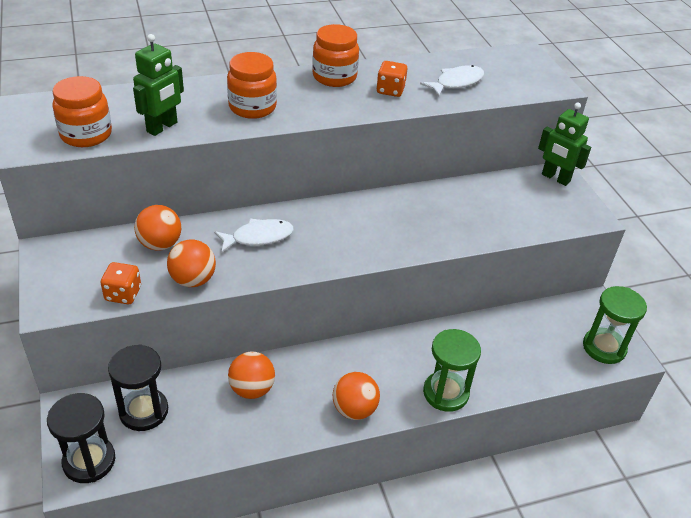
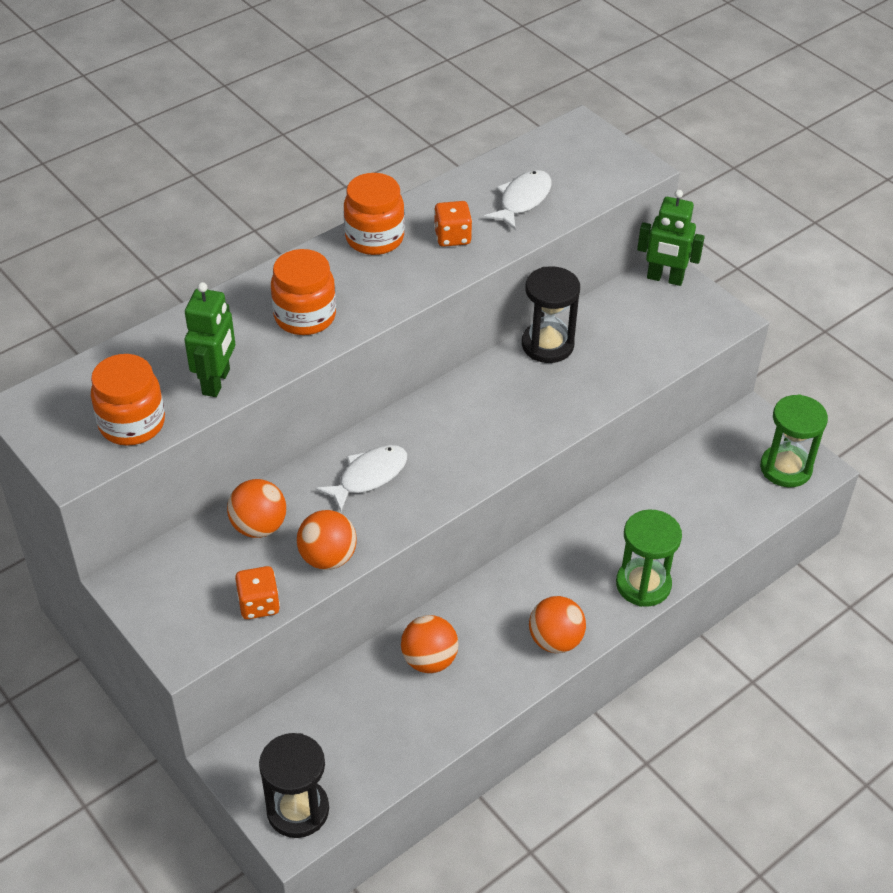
camera: 20 degrees left, 5 degrees up
(144, 411) = (322, 732): black hourglass -> black hourglass (547, 345)

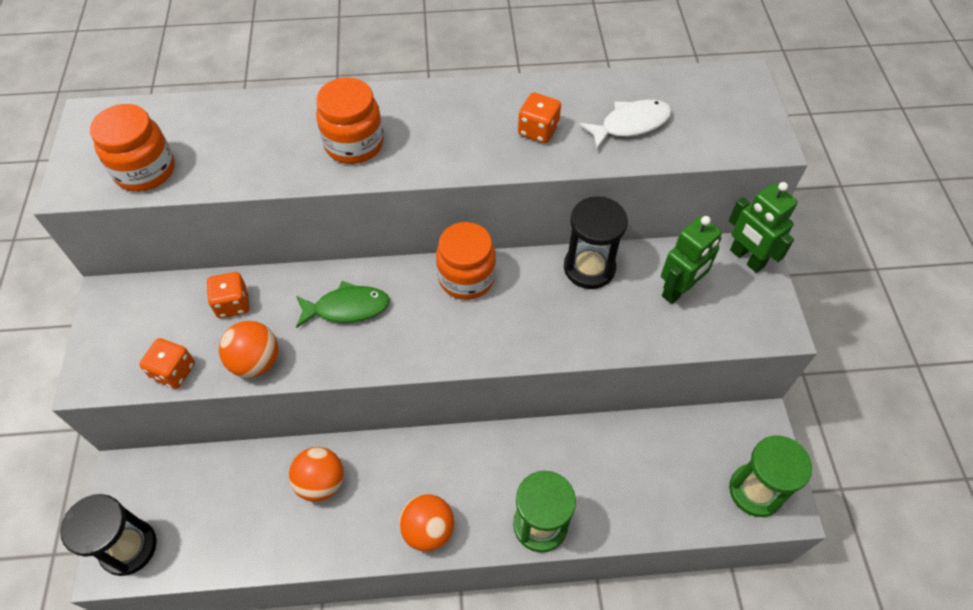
camera: 35 degrees right, 10 degrees up
(216, 382) = (236, 167): green robot -> green robot (678, 290)
(259, 526) = (233, 304): orange ball -> orange dice
(369, 476) = (347, 308): white fish -> green fish
(374, 238) = (472, 101): orange jar -> orange jar (466, 278)

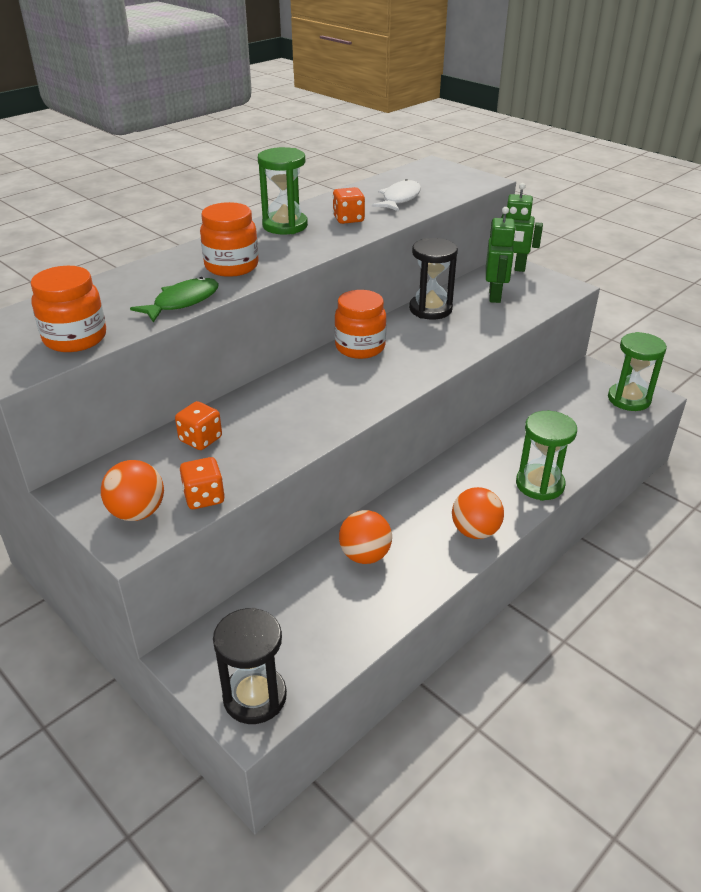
camera: 40 degrees left, 20 degrees down
(256, 362) = (267, 457): orange ball -> orange ball (137, 512)
(347, 308) = (296, 398): green fish -> green fish (182, 302)
(467, 106) = (285, 225): none -> green hourglass

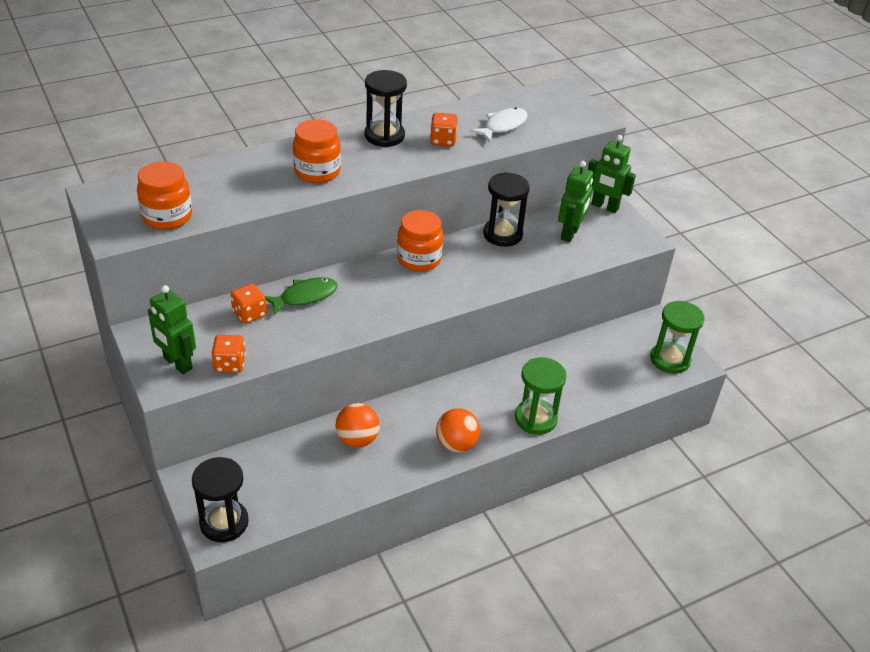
camera: 15 degrees right, 5 degrees up
(137, 512) = (177, 363): orange ball -> green robot
(182, 302) = (261, 200): green fish -> green fish (305, 297)
(285, 225) = (384, 136): green hourglass -> black hourglass

